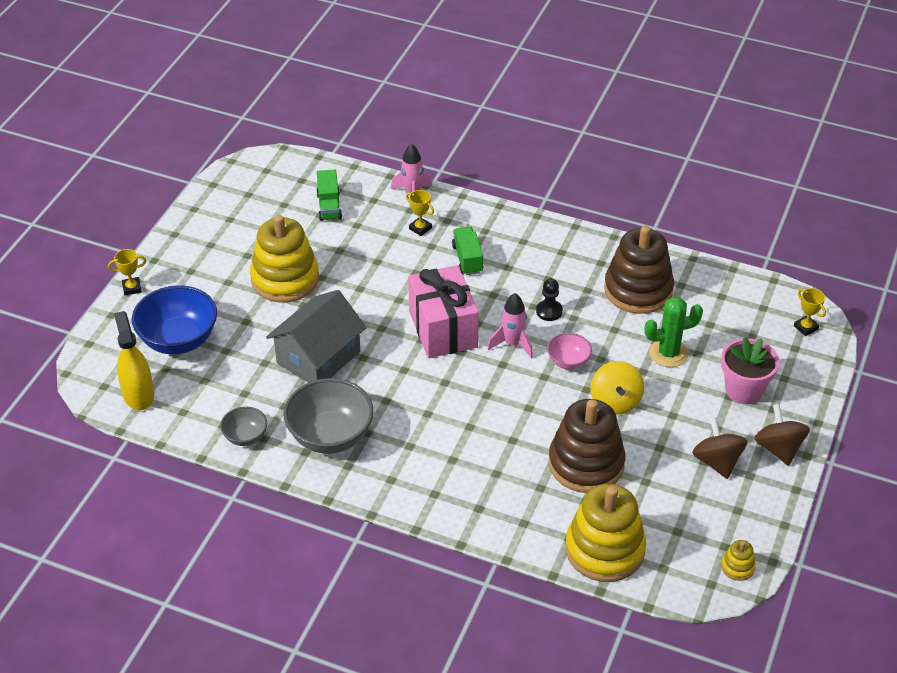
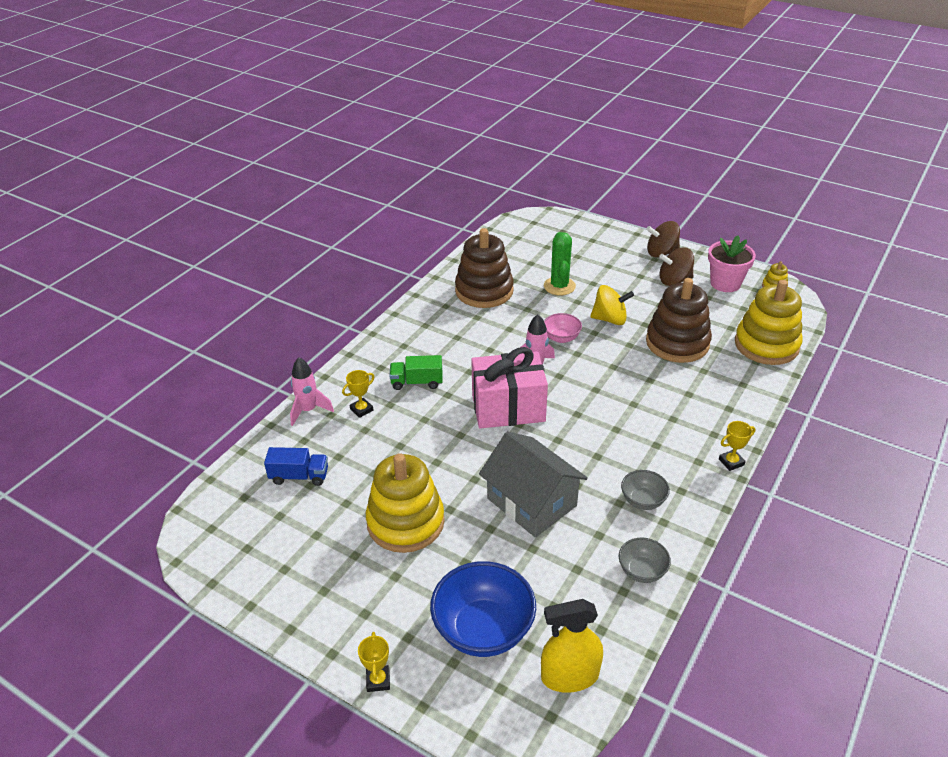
camera: 80 degrees left, 5 degrees down
(329, 206) = (299, 476): green truck -> blue truck
(330, 436) = (643, 501): grey bowl -> grey bowl, size x0.52
(549, 311) = (498, 341): black pawn -> none
(744, 390) = (602, 258): pink flower pot -> pink flower pot (725, 283)
(805, 327) = (542, 223): yellow trophy -> yellow trophy (731, 462)

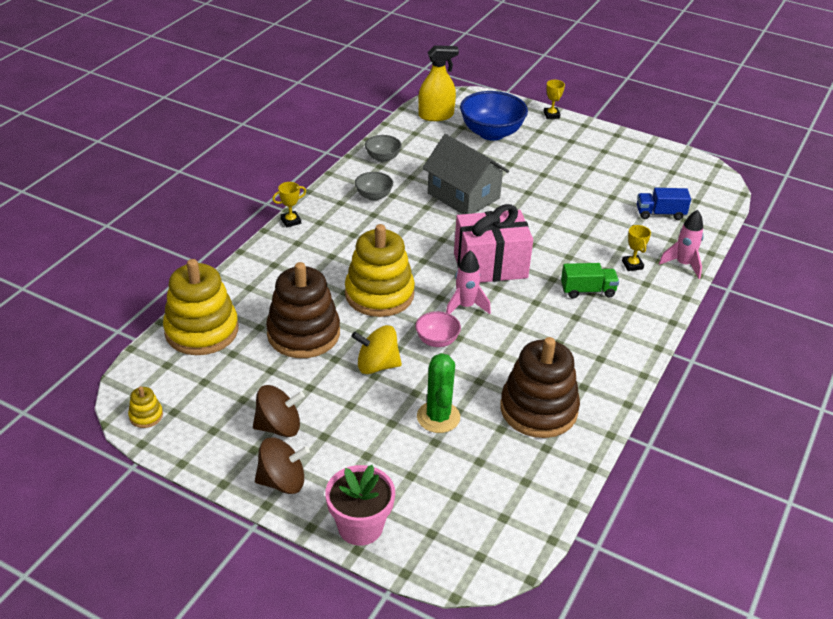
camera: 175 degrees right, 0 degrees up
(361, 409) = (632, 265): yellow trophy -> yellow trophy turned 60 degrees counterclockwise
(405, 522) = (560, 184): yellow stacking toy -> yellow stacking toy (379, 294)
(725, 283) = (210, 422): pink flower pot -> pink flower pot (360, 527)

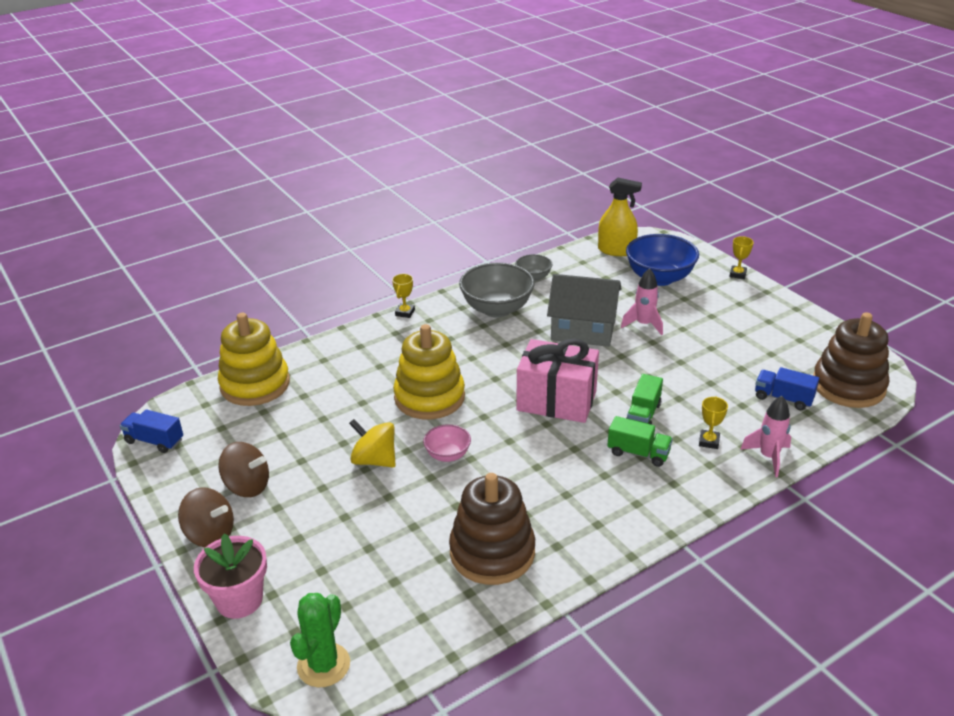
camera: 30 degrees right, 5 degrees down
(146, 416) = (154, 441): yellow stacking toy -> blue truck
(291, 221) = (405, 312): yellow trophy -> yellow trophy turned 75 degrees counterclockwise
(303, 334) = (335, 412): brown stacking toy -> brown stacking toy (848, 386)
(373, 196) = (497, 309): grey bowl -> grey bowl, size x1.91
(438, 417) = (390, 526): green cactus -> green cactus (323, 665)
(463, 196) = (583, 329): grey house -> grey house turned 60 degrees counterclockwise
(465, 306) = (500, 432): pink rocket -> pink rocket (643, 325)
(567, 258) = (643, 415): none -> green truck

